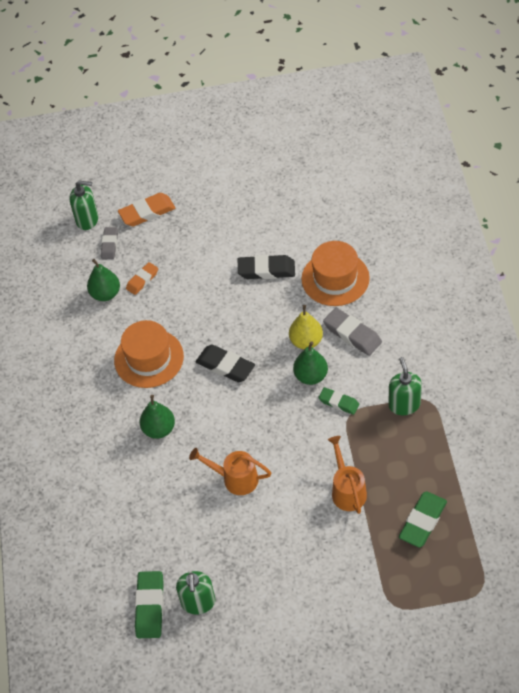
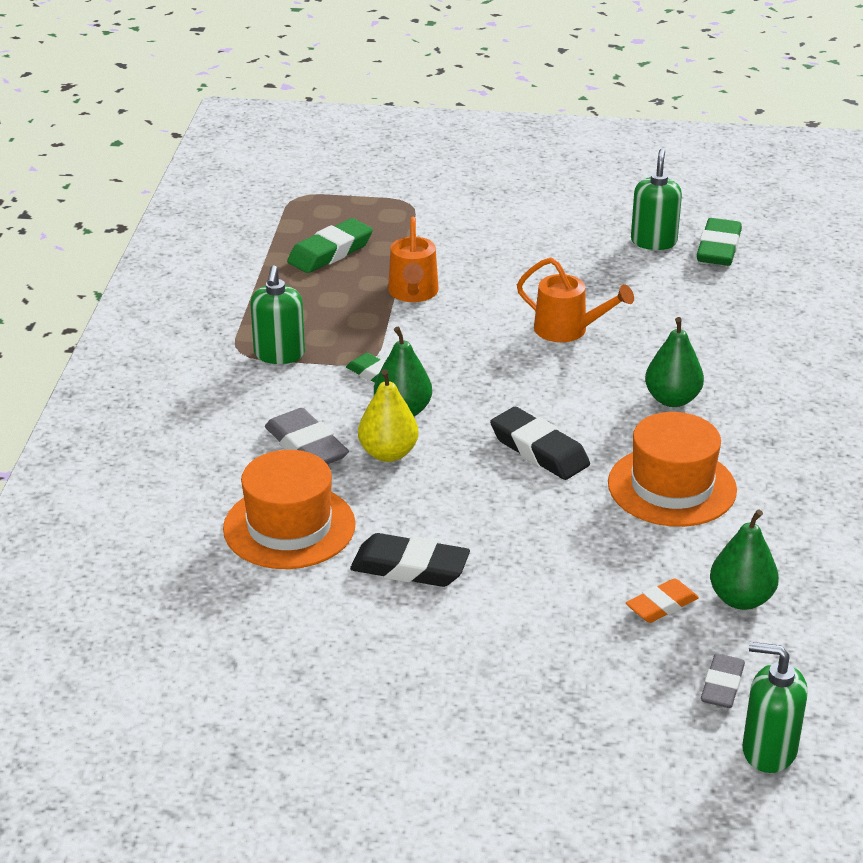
camera: 170 degrees left, 20 degrees down
(147, 212) = (626, 732): orange eraser -> none

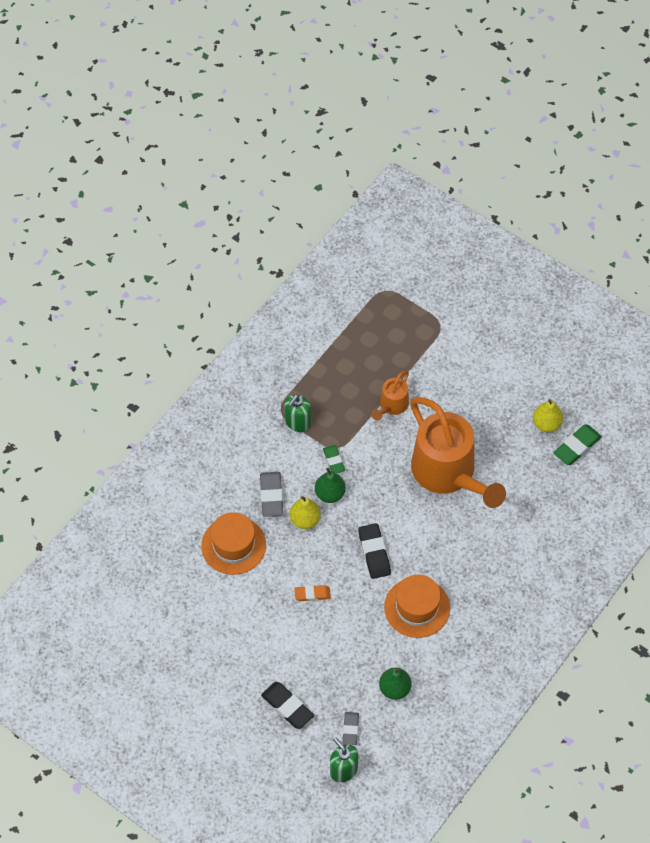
camera: 30 degrees right, 25 degrees up
(330, 252) = (371, 350): green eraser -> none
(410, 567) = (269, 597): black eraser -> black eraser (287, 707)
(568, 330) = (449, 474): orange watering can -> orange watering can, size x2.16
(653, 242) = (546, 424): green soap dispenser -> yellow pear
(661, 605) = (358, 674): orange eraser -> orange eraser (312, 594)
(672, 399) = (461, 550): green pear -> none
(722, 686) = (350, 729): grey eraser -> grey eraser turned 45 degrees counterclockwise

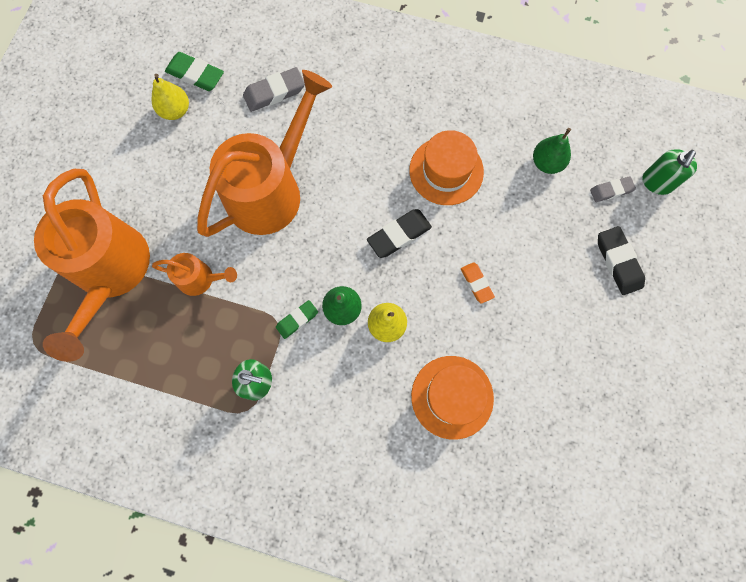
camera: 110 degrees left, 15 degrees up
(271, 496) = (370, 376): grey eraser -> grey eraser (274, 92)
(287, 707) = (618, 262): black eraser -> black eraser turned 45 degrees counterclockwise
(419, 349) = (111, 274): none -> orange watering can

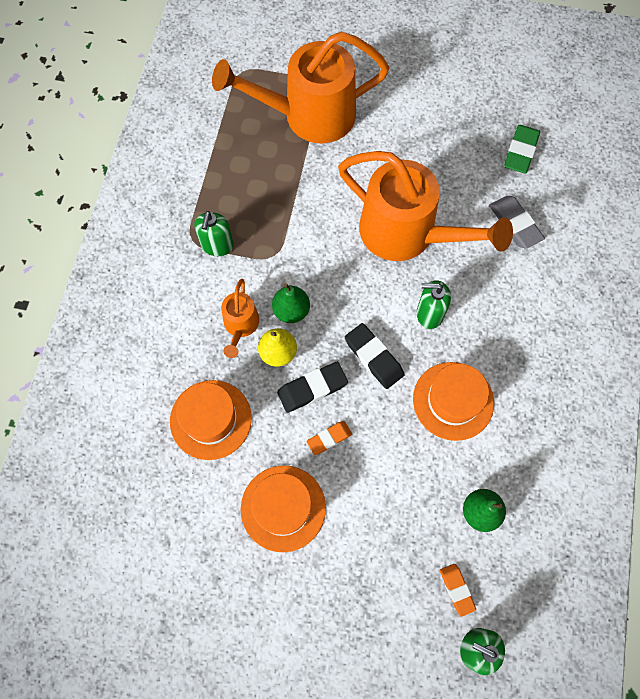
camera: 85 degrees right, 5 degrees down
(175, 111) = (477, 141): yellow pear -> none
(201, 279) = (310, 186): orange watering can -> orange watering can (240, 326)
(297, 320) = (277, 272): green eraser -> none
(359, 180) = (429, 314): none -> green soap dispenser
(541, 331) = (283, 508): none -> orange hat
(611, 190) = (457, 589): grey eraser -> orange eraser
(618, 262) = (369, 596): black eraser -> black eraser (312, 388)

